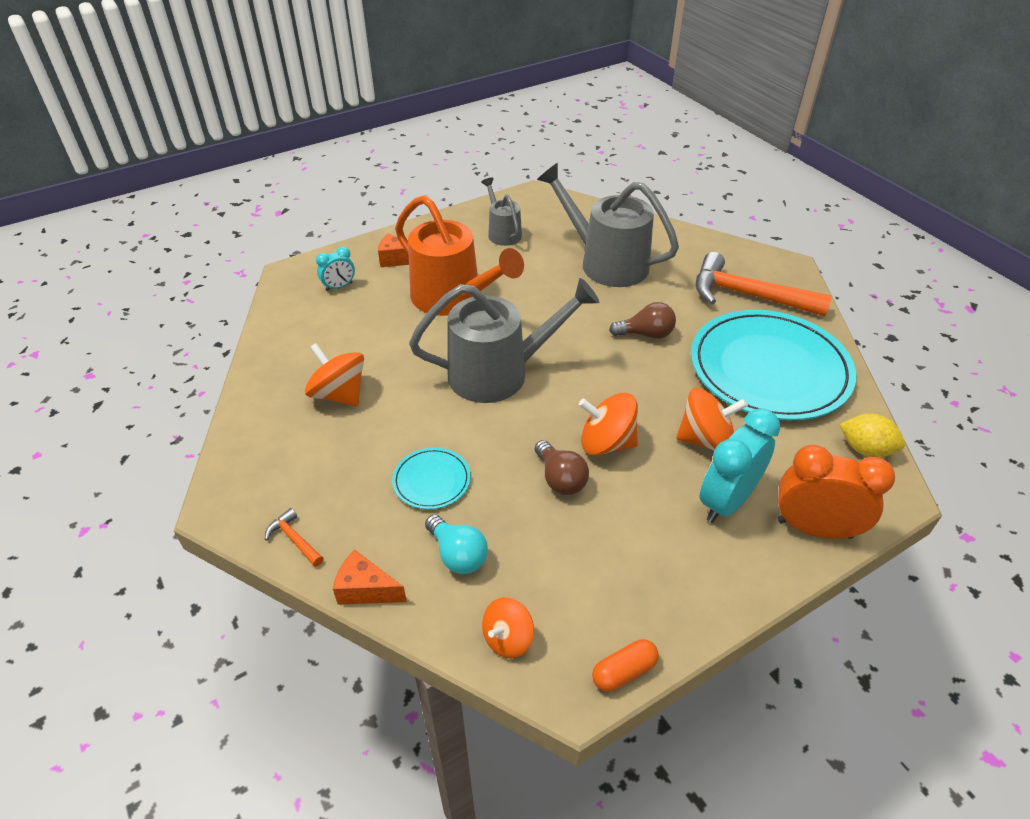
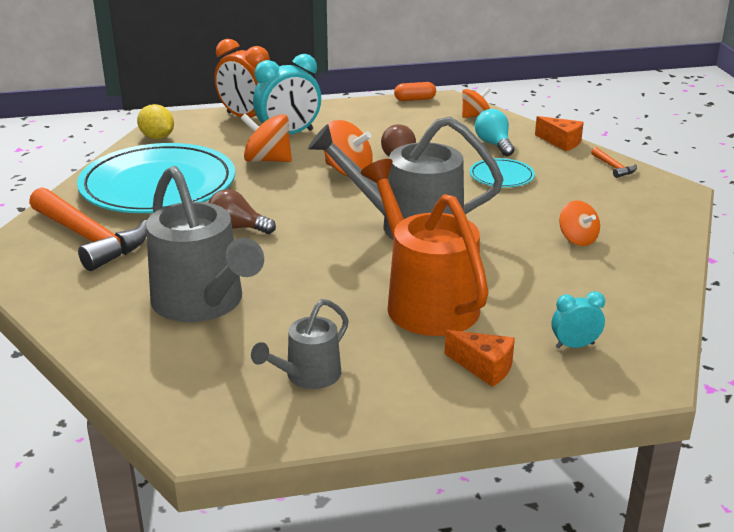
camera: 160 degrees left, 15 degrees down
(339, 394) = (577, 239): orange spinning top -> orange spinning top, size x0.66
(502, 232) = (307, 376): grey watering can -> grey watering can turned 45 degrees clockwise

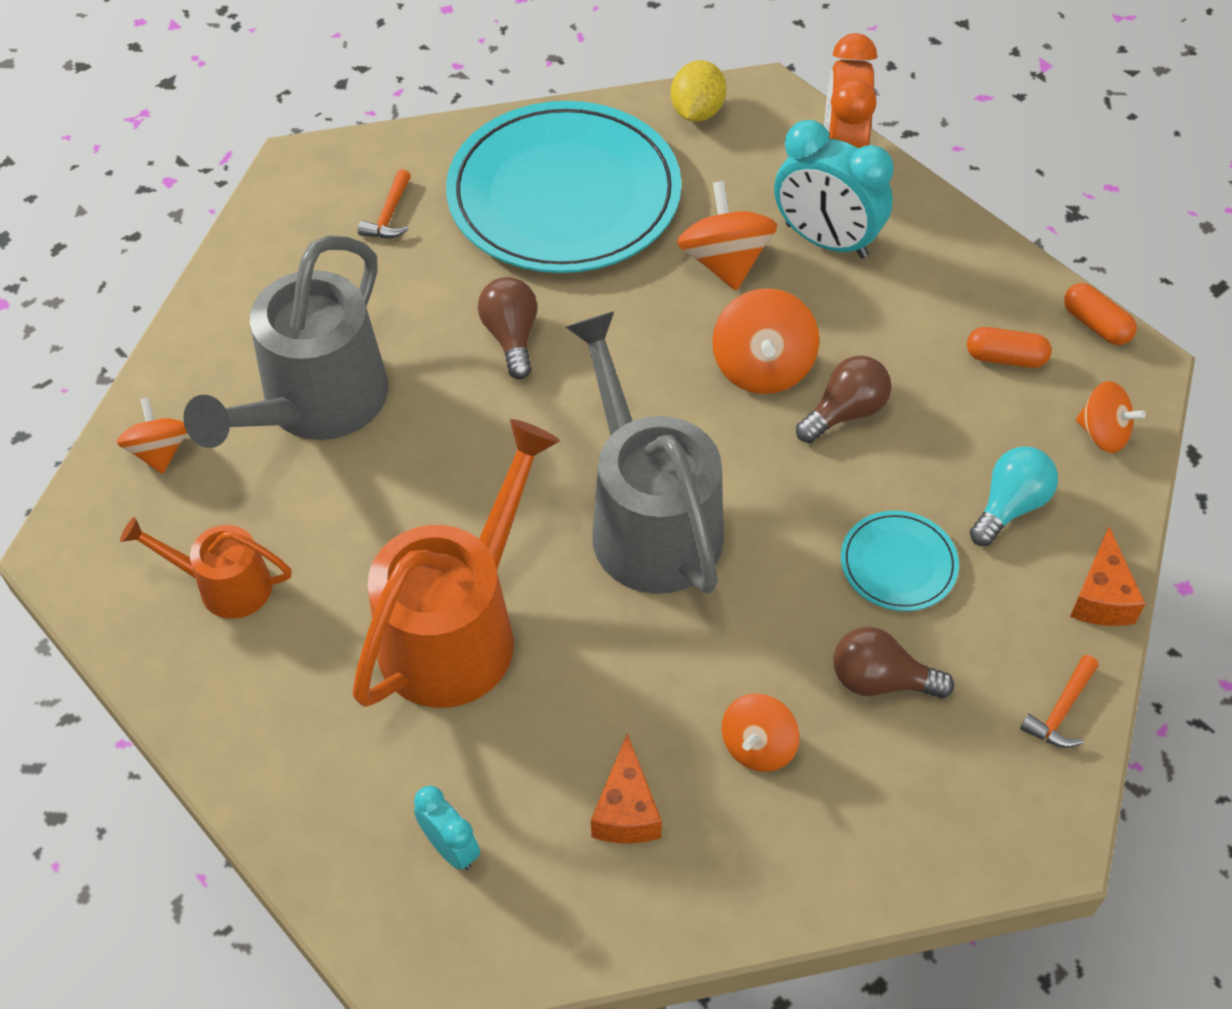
camera: 60 degrees right, 25 degrees up
(89, 238) = (389, 215): orange hammer -> orange hammer, size x0.41
(164, 373) = (160, 451): none -> orange spinning top
(307, 376) = (224, 585): grey watering can -> orange watering can
(410, 120) = (1005, 358): none -> orange capsule
(484, 367) = (340, 761): orange cheese -> orange cheese (626, 810)
(564, 199) = (880, 680): none -> brown light bulb

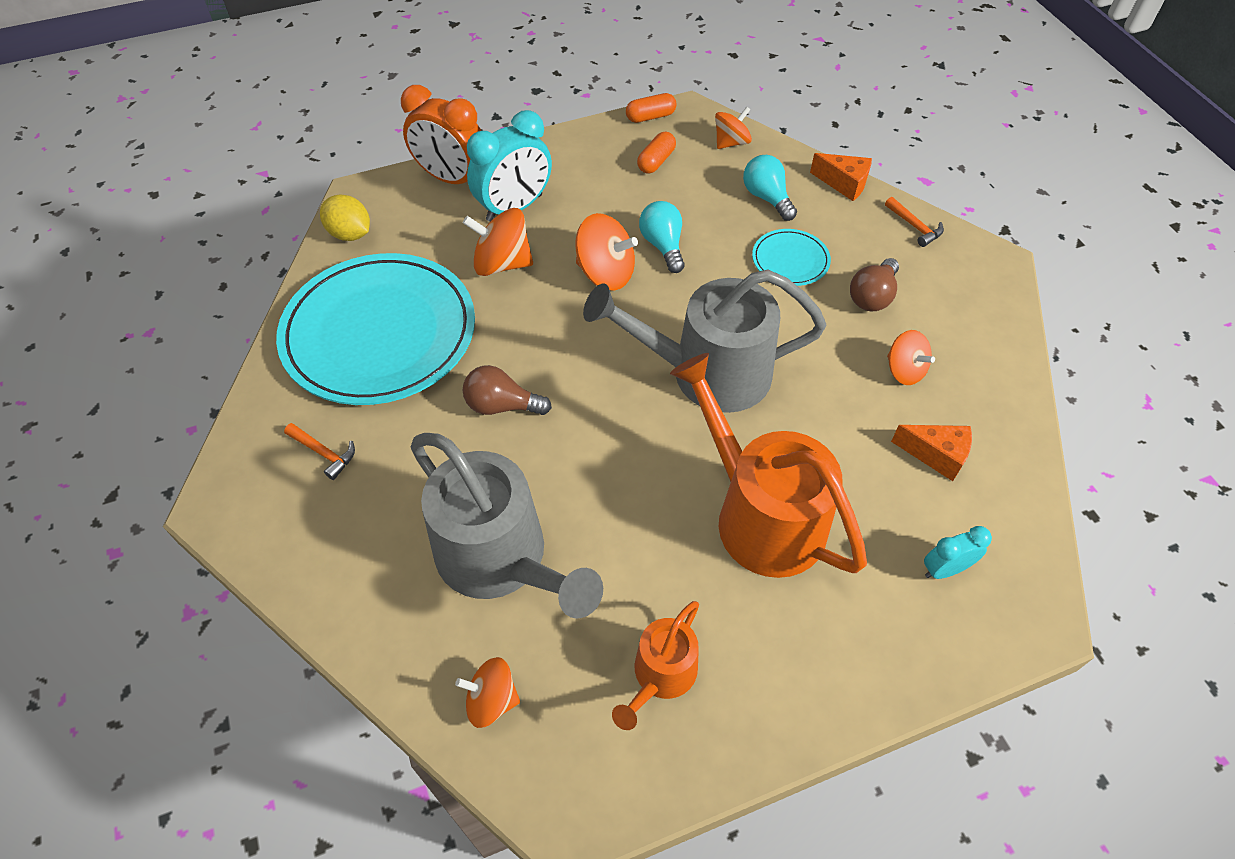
camera: 70 degrees left, 0 degrees up
(845, 412) = (663, 246): brown light bulb -> turquoise light bulb

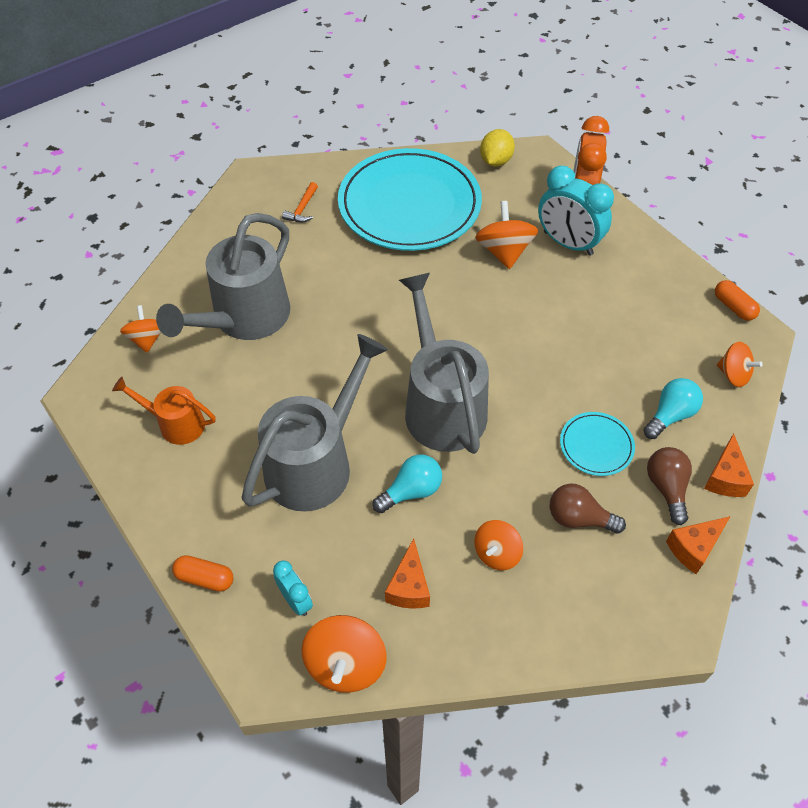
camera: 75 degrees right, 0 degrees up
(502, 406) = (368, 287): brown light bulb -> brown light bulb (666, 488)
(605, 273) = (521, 317): orange spinning top -> orange spinning top (345, 664)
(656, 161) = (674, 323): orange capsule -> orange capsule (205, 578)
(663, 246) = (570, 349): turquoise light bulb -> turquoise light bulb (411, 491)
(759, 514) = (316, 462): orange watering can -> grey watering can
(914, 226) = (693, 548): orange hammer -> orange cheese

